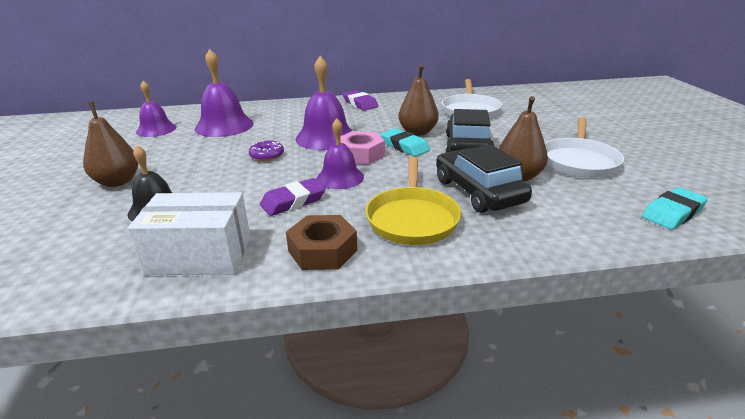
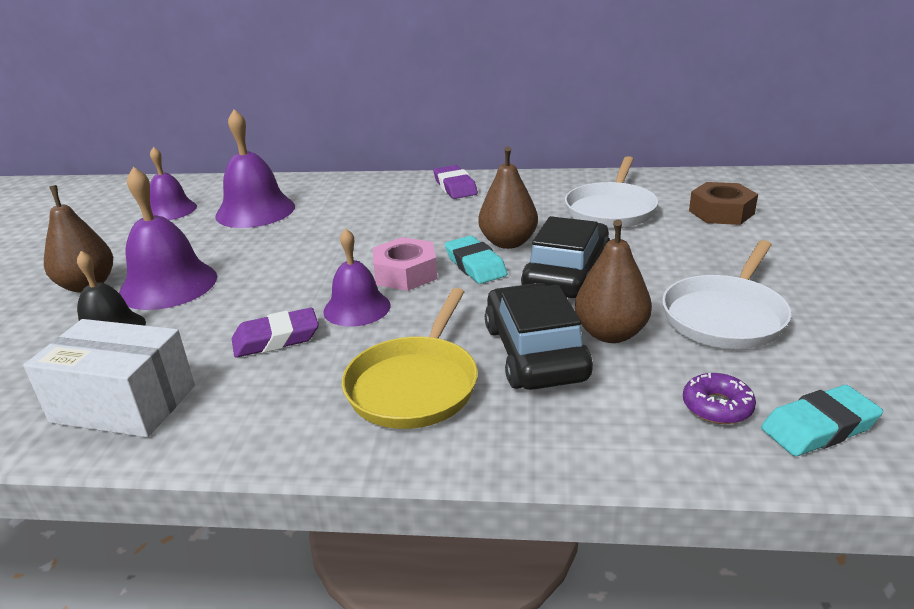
camera: 15 degrees right, 0 degrees up
(267, 155) = (283, 263): purple donut -> purple donut (717, 406)
(322, 250) = (270, 419): brown nut -> brown nut (721, 212)
(326, 137) = (375, 241): purple bell -> purple bell (168, 285)

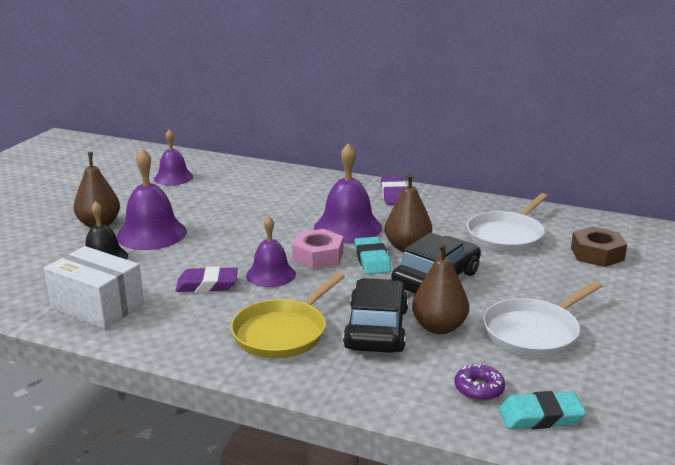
camera: 15 degrees right, 5 degrees down
(255, 211) = (233, 189): purple bell -> purple bell (347, 227)

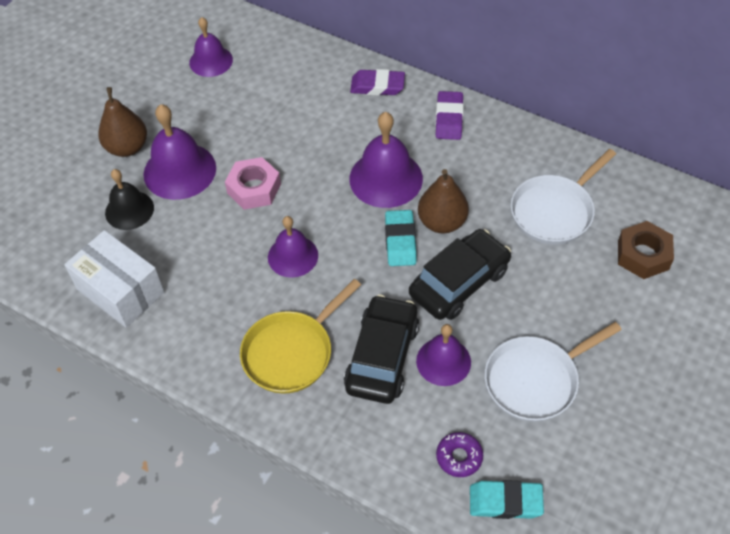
camera: 10 degrees right, 30 degrees up
(207, 285) = (228, 267): purple eraser -> purple eraser (377, 86)
(318, 256) = (345, 229): pink nut -> pink nut (254, 189)
(439, 327) = (443, 361): brown pear -> purple bell

